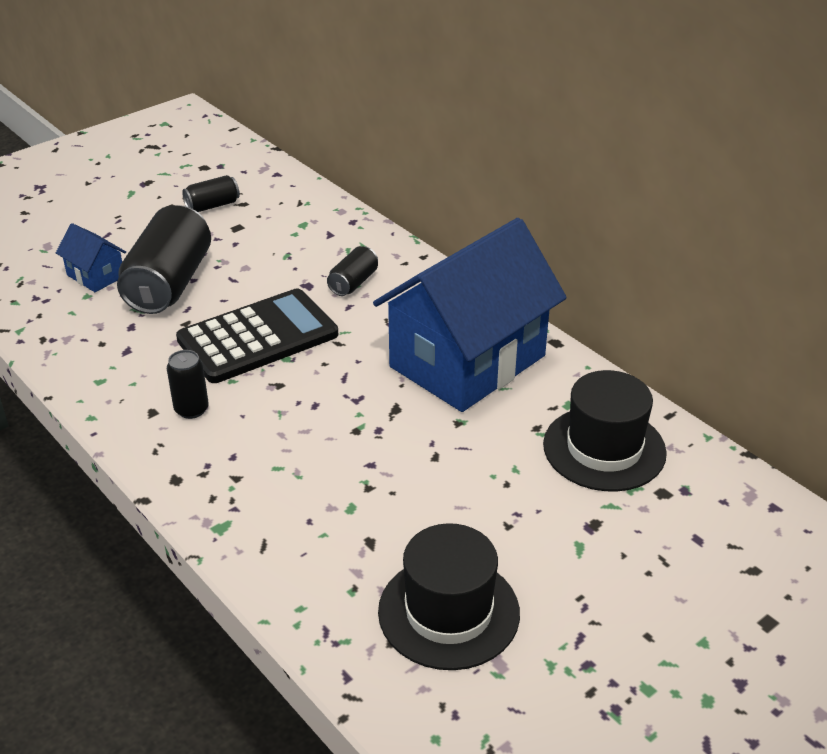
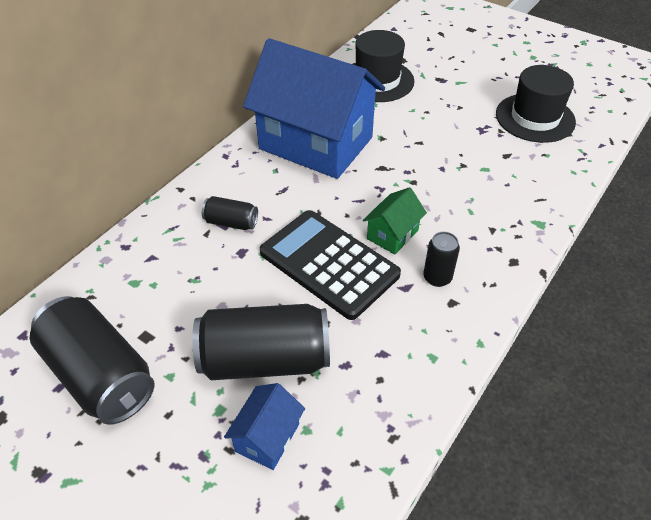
camera: 105 degrees left, 10 degrees up
(212, 205) = (100, 375): black can -> black can, size x2.07
(274, 391) = (392, 234): none -> green house

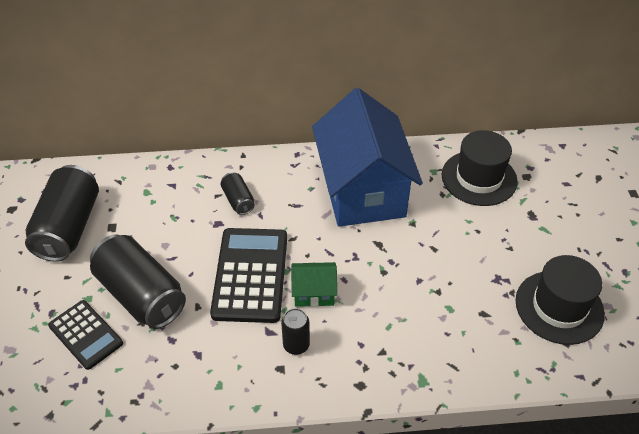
camera: 50 degrees right, 0 degrees up
(267, 437) = (85, 335): blue house -> black calculator

